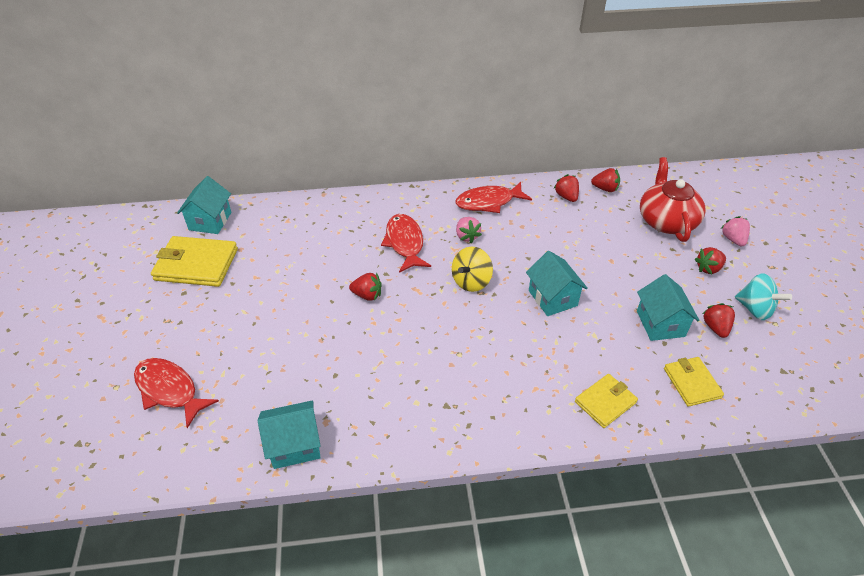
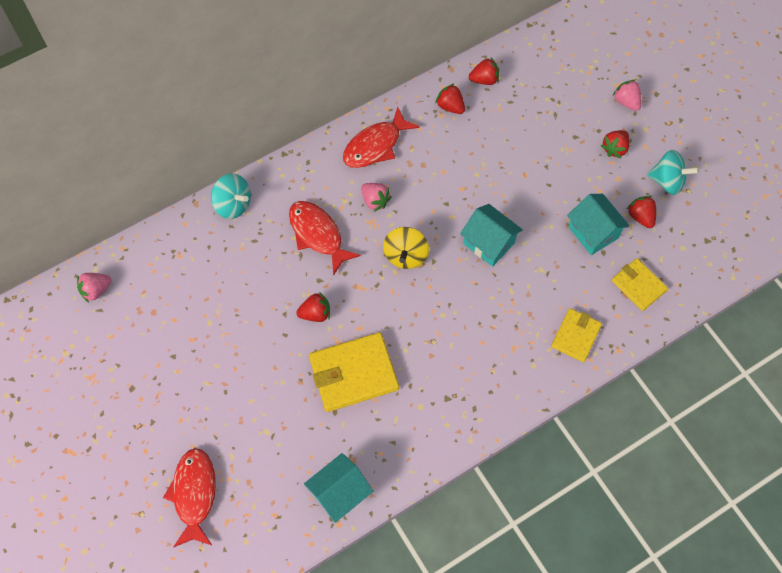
camera: 25 degrees left, 20 degrees up
(169, 390) = (194, 494): red fish -> red fish turned 75 degrees clockwise
(196, 264) = (121, 350): yellow wallet -> yellow wallet (353, 373)
(210, 221) = (96, 290): turquoise house -> pink strawberry
(351, 203) = (233, 204): none -> turquoise spinning top
(666, 221) = (558, 101): red teapot -> none

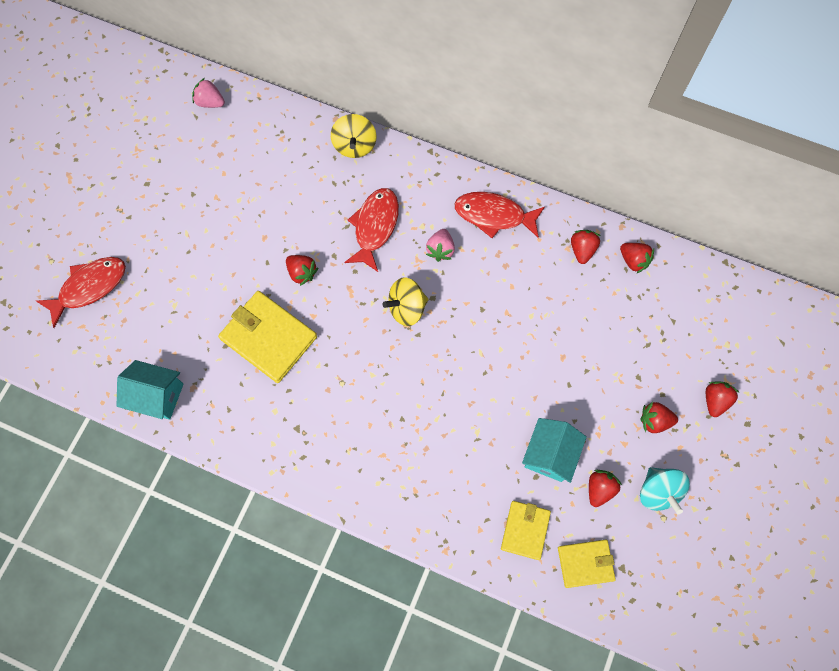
camera: 55 degrees right, 5 degrees up
(233, 204) = (355, 145): turquoise spinning top -> yellow spinning top
(489, 243) = (469, 369): turquoise house -> none
(576, 336) = (432, 503): yellow wallet -> yellow wallet (585, 563)
(626, 101) = (715, 400): pink strawberry -> red strawberry

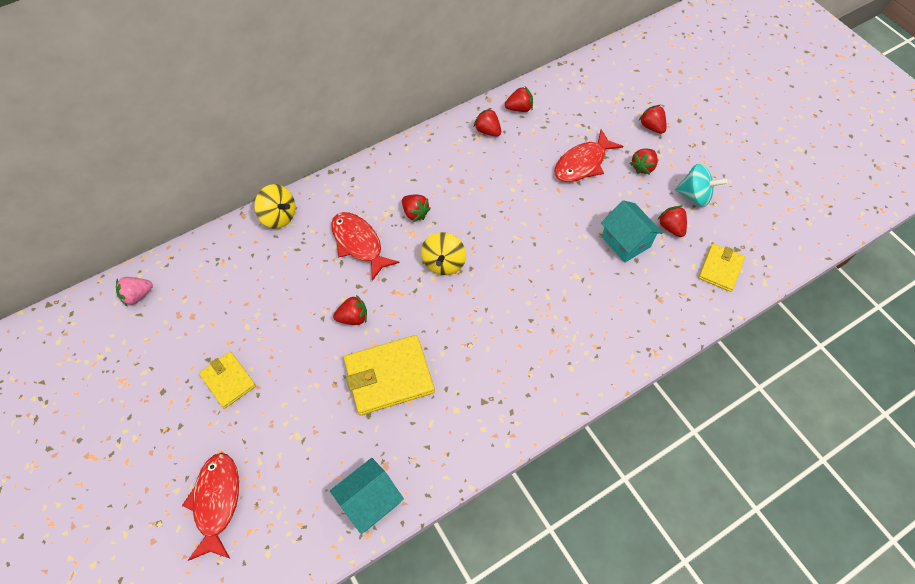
camera: 55 degrees left, 10 degrees down
(440, 250) = (415, 213): pink strawberry -> red strawberry
(494, 215) = (417, 164): red fish -> red fish (583, 163)
(525, 530) = (672, 291): yellow wallet -> yellow wallet (228, 380)

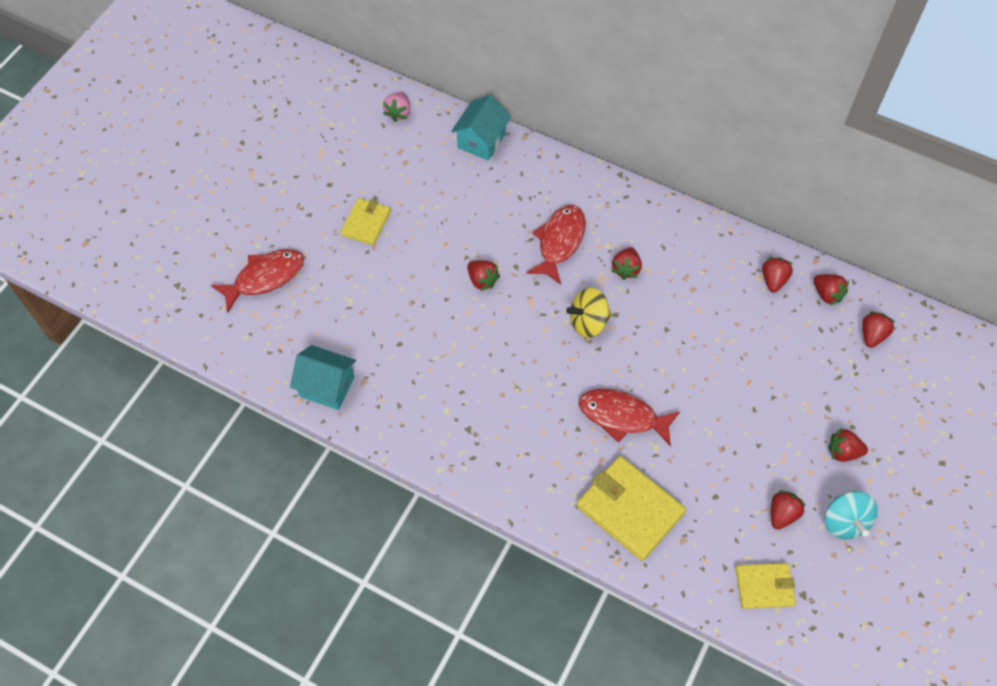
camera: 60 degrees right, 0 degrees up
(138, 295) = (398, 113): pink strawberry -> pink strawberry turned 105 degrees counterclockwise
(279, 216) = (543, 163): yellow spinning top -> none
(389, 376) = (444, 340): yellow wallet -> yellow wallet (630, 509)
(583, 163) = (801, 390): red fish -> red fish (622, 416)
(625, 241) = (731, 476): turquoise house -> turquoise house (481, 141)
(651, 127) = (908, 437): red strawberry -> red strawberry (872, 335)

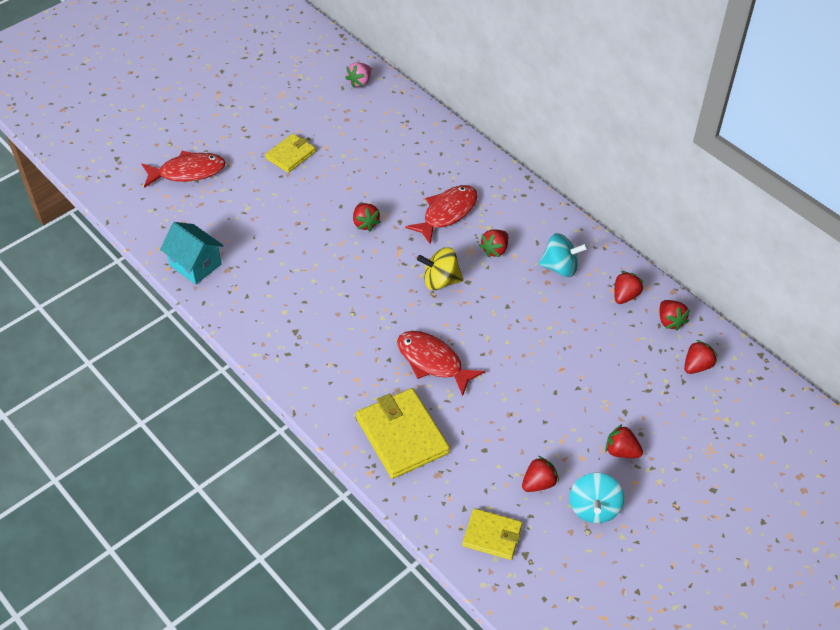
camera: 20 degrees right, 10 degrees down
(481, 141) = (419, 120): turquoise house -> none
(698, 268) = (560, 267): none -> turquoise spinning top

